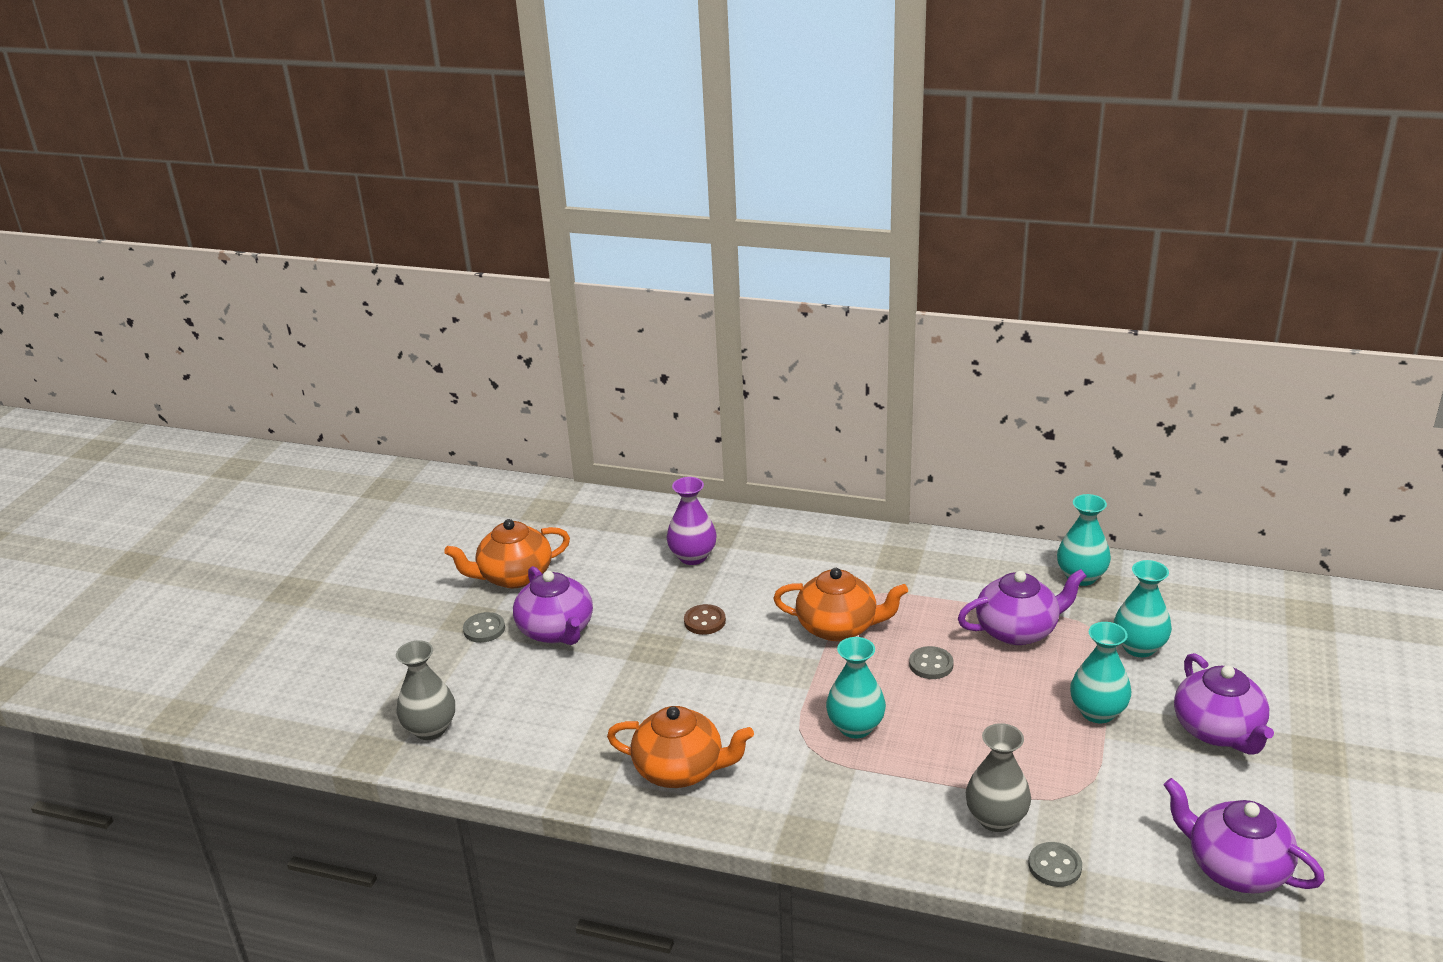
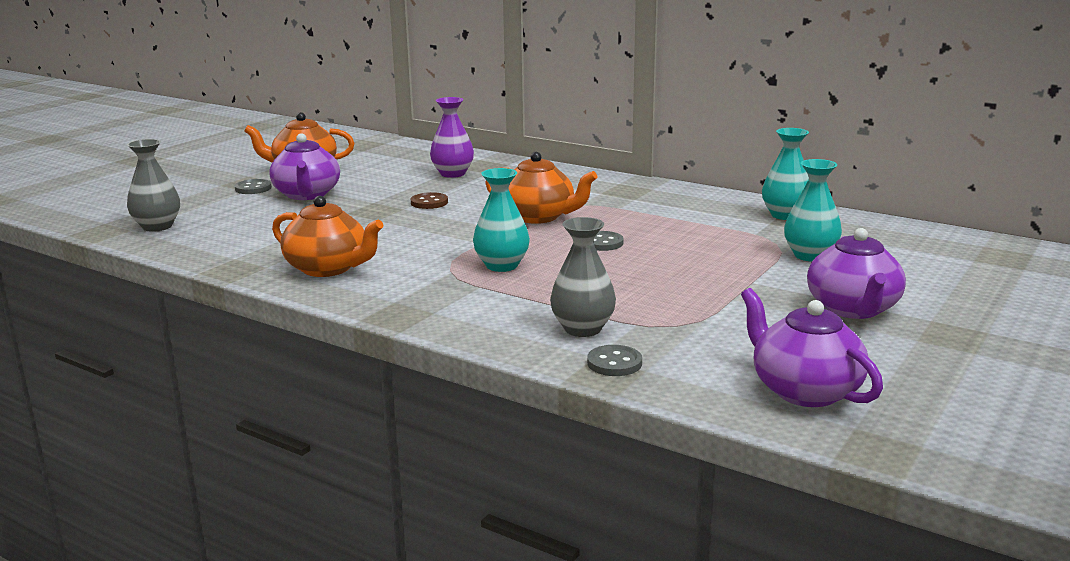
camera: 15 degrees right, 10 degrees down
(1018, 630) = (700, 235): purple teapot -> none
(1097, 712) = (737, 284): turquoise vase -> none

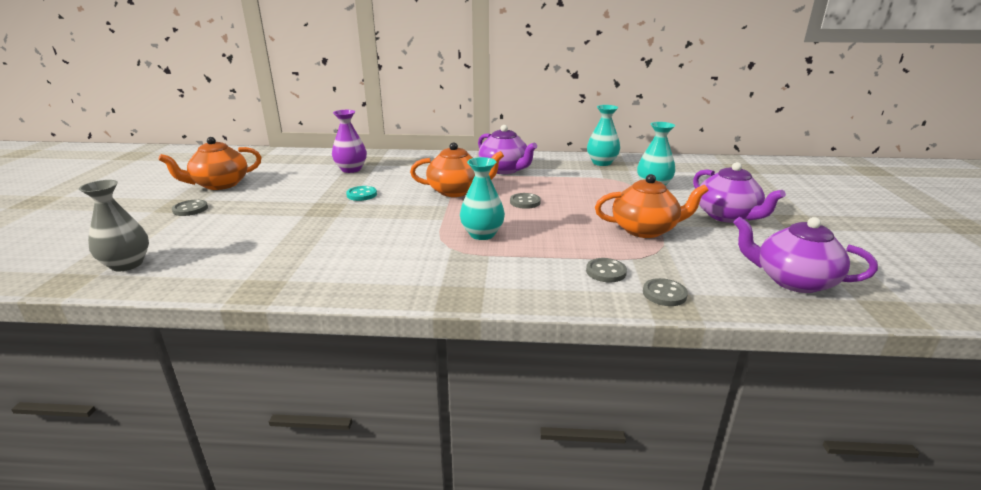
camera: 30 degrees left, 5 degrees up
(307, 195) = (249, 206): purple teapot -> purple teapot (504, 169)
(328, 268) = (348, 268): orange teapot -> orange teapot (645, 230)
(429, 202) = (361, 195): brown button -> turquoise button
(582, 329) = (606, 272): grey vase -> grey button

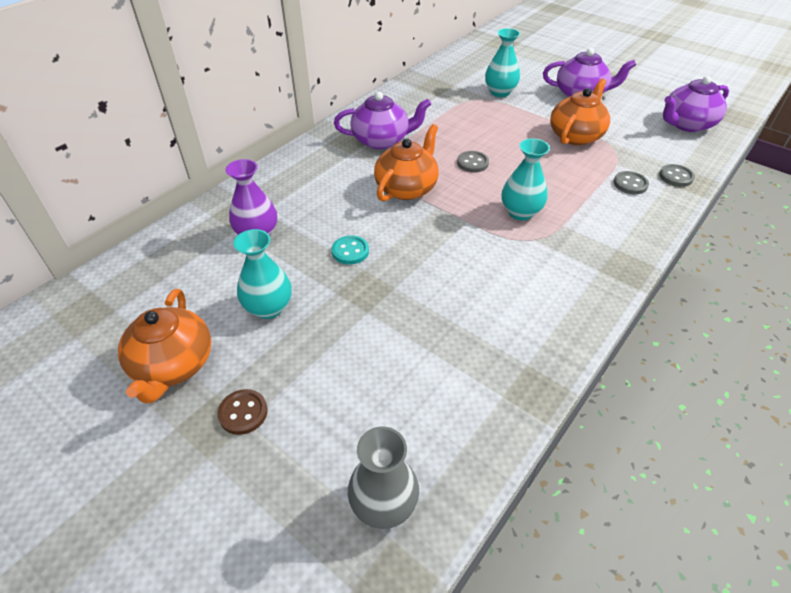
camera: 55 degrees left, 20 degrees up
(190, 209) = (243, 413): grey button -> brown button
(601, 163) = (424, 88): turquoise vase -> turquoise vase (268, 308)

